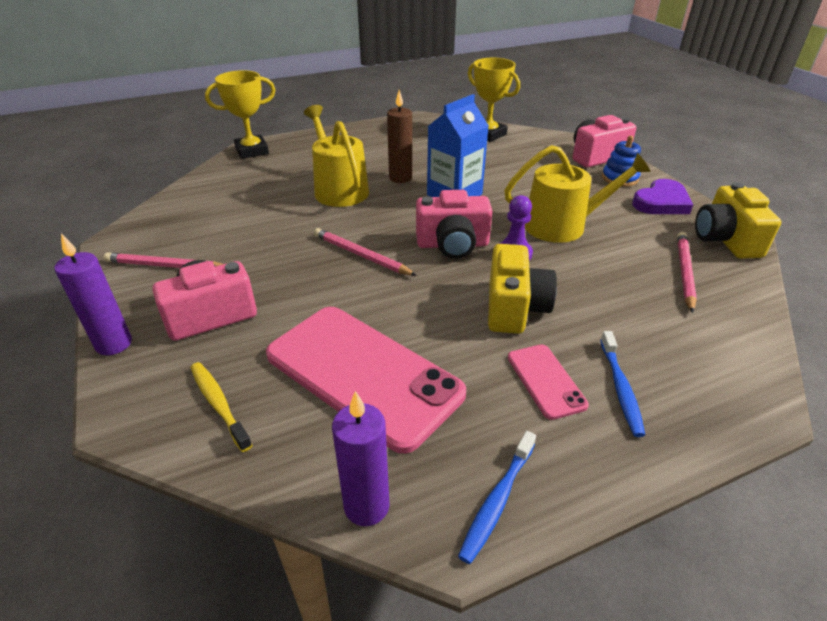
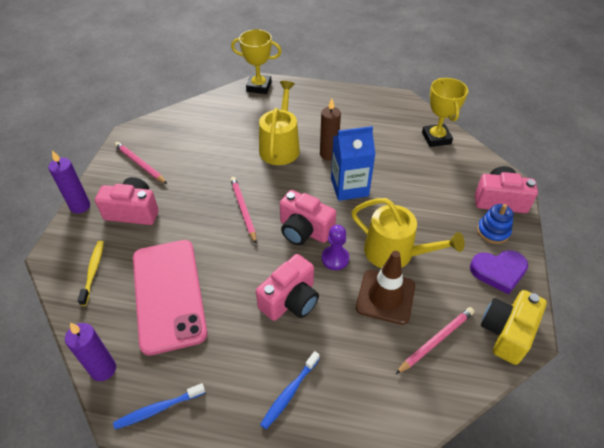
camera: 35 degrees right, 10 degrees up
(514, 308) = (290, 300): yellow camera -> pink camera
(546, 381) = (254, 360): pink phone -> none
(599, 261) = (385, 297): none -> brown traffic cone

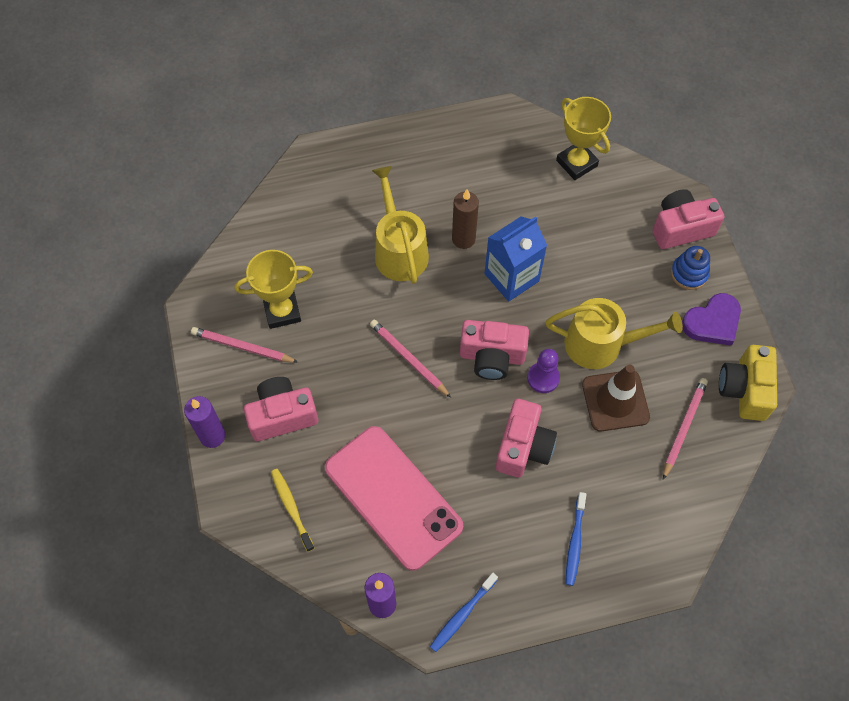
camera: 25 degrees left, 15 degrees up
(259, 87) = (315, 162): yellow trophy -> yellow trophy (282, 311)

